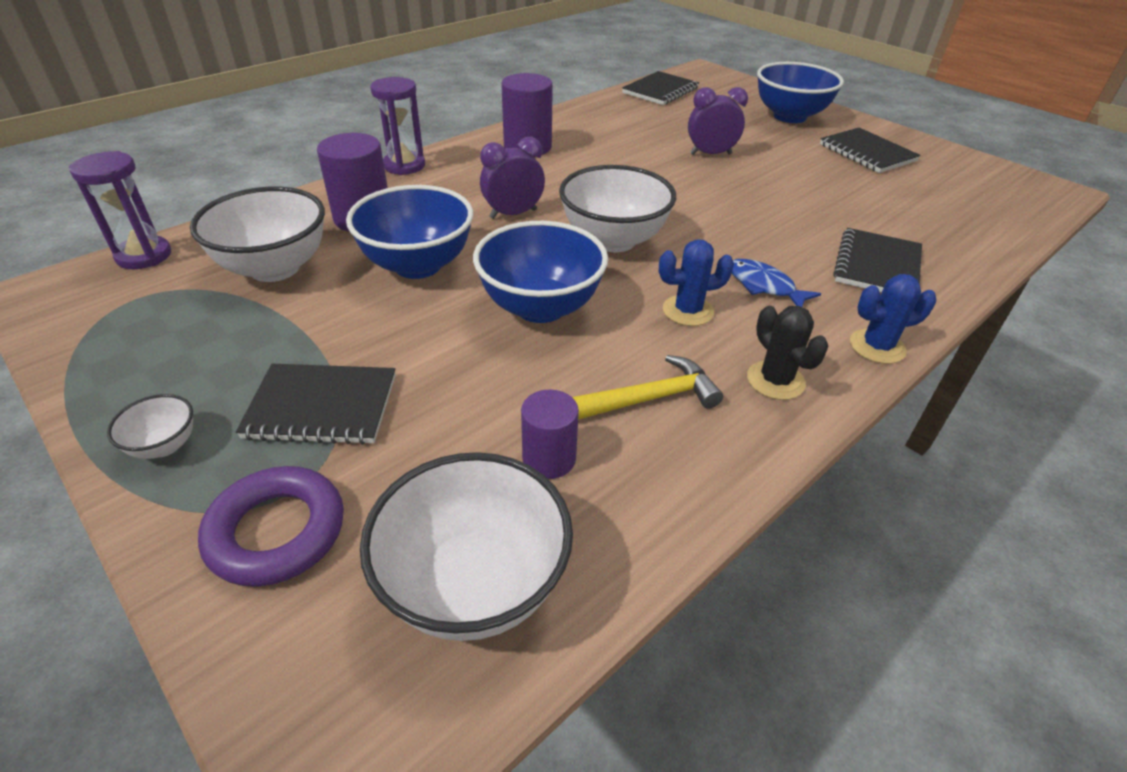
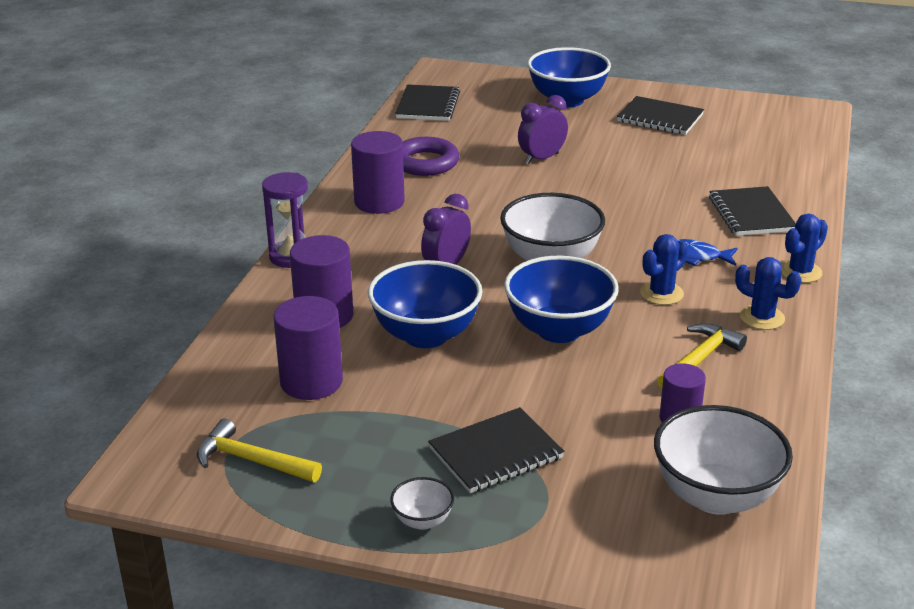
camera: 30 degrees left, 10 degrees down
(133, 316) = (251, 460): none -> yellow hammer
(144, 256) = (177, 417): purple hourglass -> none
(275, 268) = (311, 382): white bowl -> purple cylinder
(277, 531) = (569, 526): purple ring -> purple ring (425, 163)
(775, 380) = (762, 318): black cactus -> blue cactus

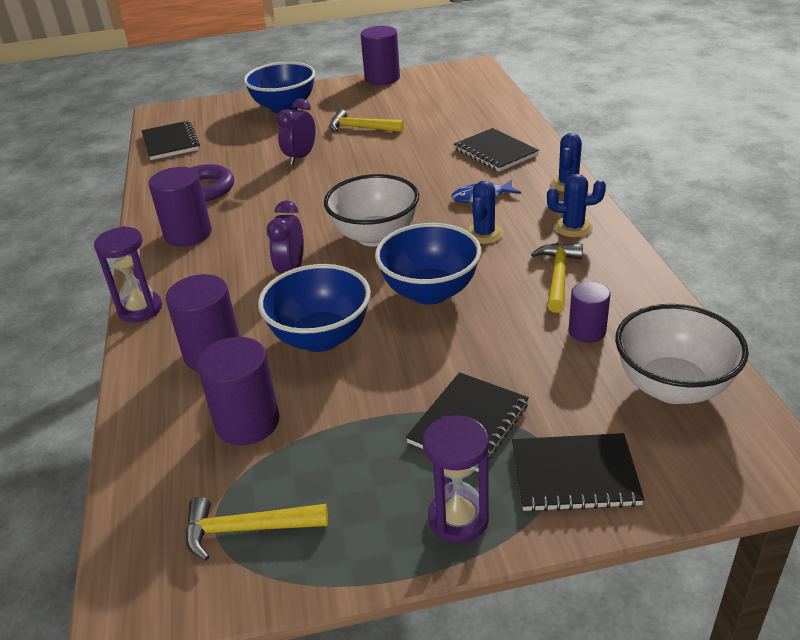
camera: 25 degrees left, 5 degrees up
(422, 520) = (458, 518): white bowl -> purple hourglass
(629, 145) = (361, 128): none -> yellow hammer
(660, 118) = (367, 102): black notebook -> black notebook (574, 475)
(698, 96) = (382, 78): none -> purple cylinder

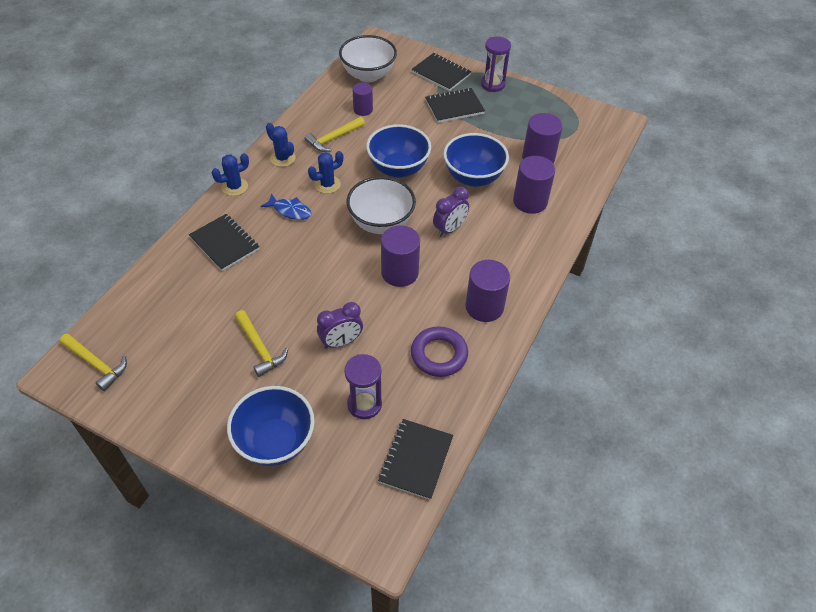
camera: 145 degrees left, 15 degrees up
(140, 309) = (550, 256): purple hourglass -> purple hourglass (364, 404)
(246, 529) = (566, 121): yellow hammer -> yellow hammer (96, 364)
(382, 78) = (145, 424): purple cylinder -> purple cylinder (399, 272)
(495, 152) = (224, 243): black notebook -> black notebook turned 45 degrees counterclockwise

